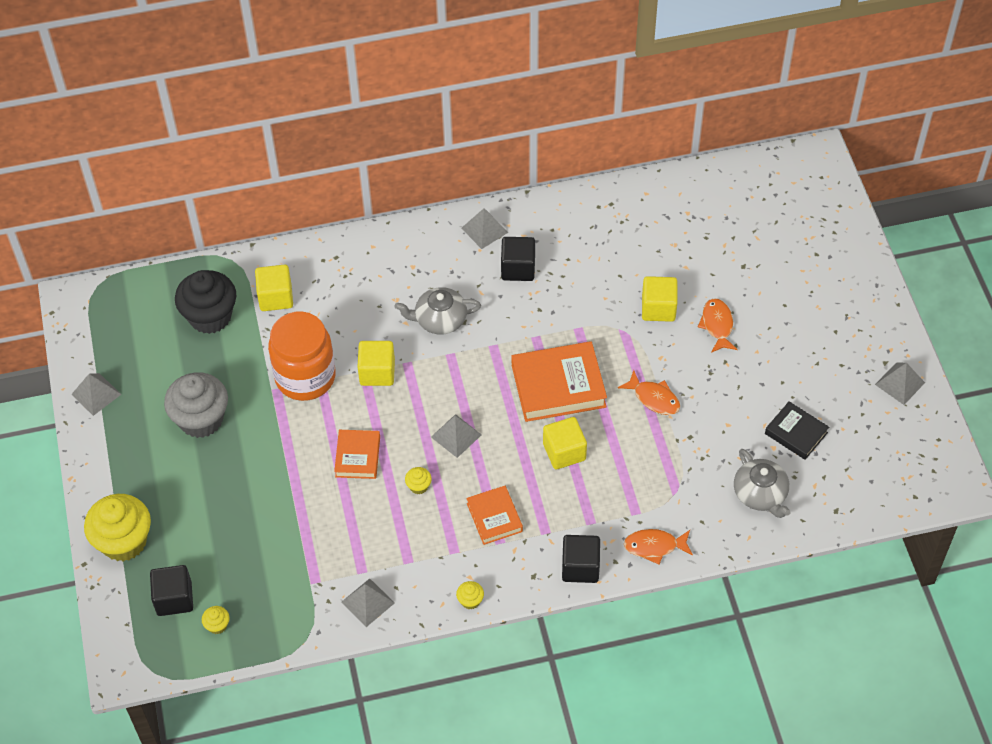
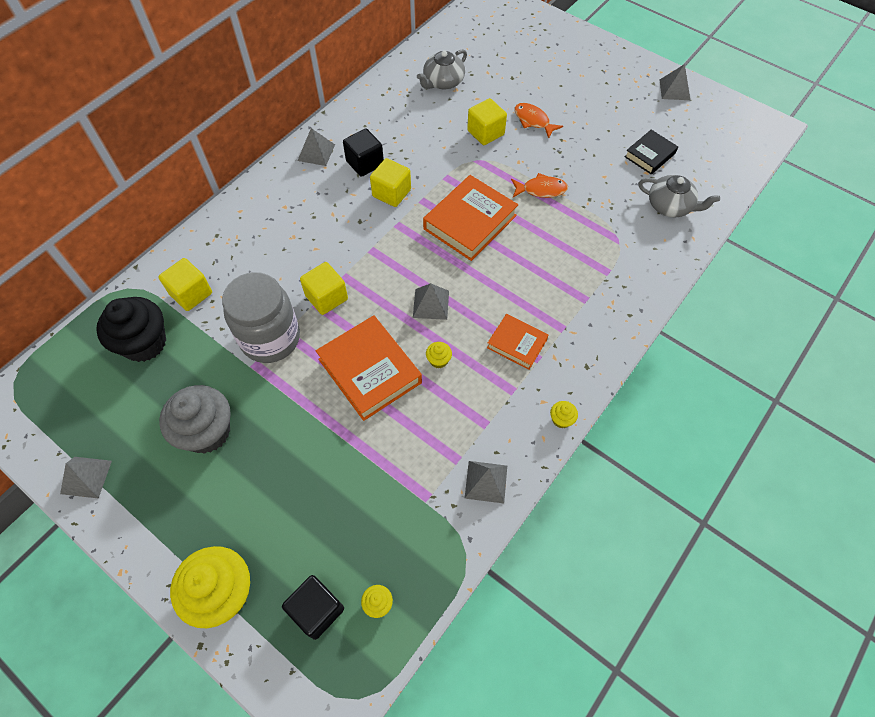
camera: 40 degrees left, 5 degrees up
(305, 377) = (270, 338): orange jar -> grey jar
(357, 457) = (369, 371): orange book -> orange book, size x1.72
(440, 319) = (340, 230): grey teapot -> grey teapot (443, 82)
(564, 452) = (519, 263): yellow cube -> yellow cube (391, 193)
(580, 567) = (611, 336): black cube -> none
(654, 546) = (643, 286): orange fish -> none
(796, 433) = (649, 155): black book -> black book turned 45 degrees counterclockwise

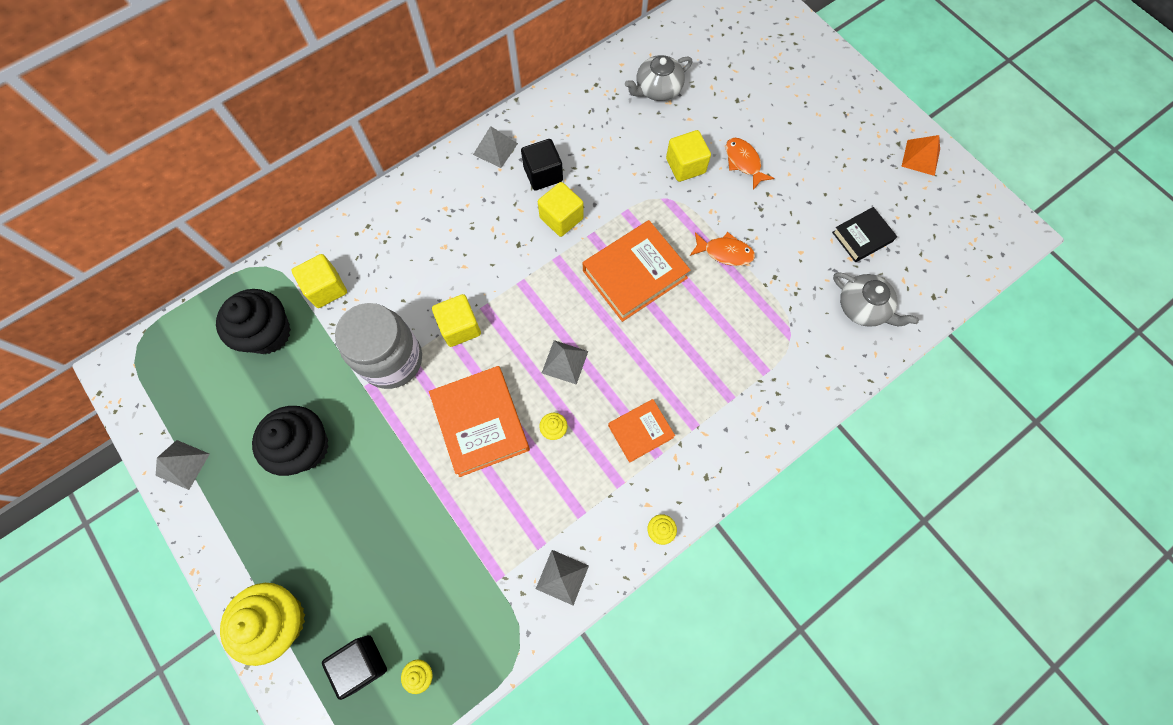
camera: 15 degrees right, 10 degrees up
(207, 432) = (305, 447): grey cupcake -> black cupcake
(516, 344) = (640, 431): orange book -> orange book turned 75 degrees counterclockwise
(674, 89) = (920, 157): grey pyramid -> orange pyramid

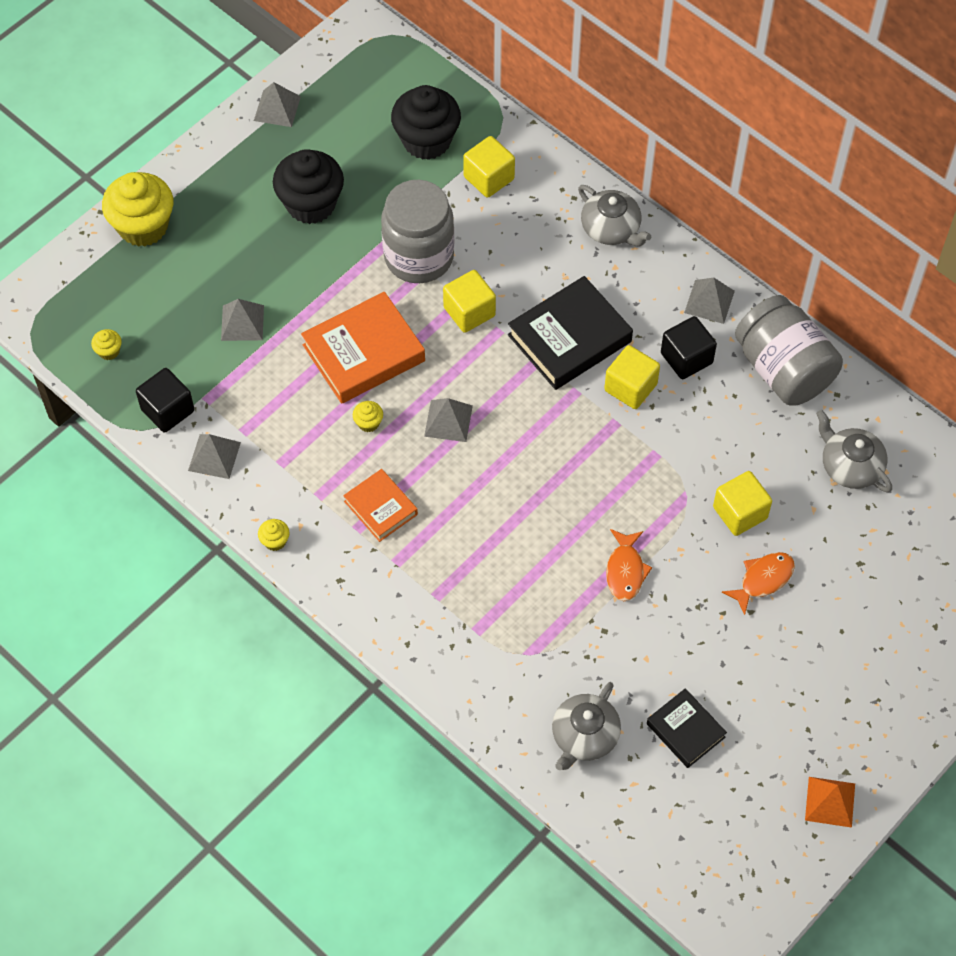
camera: 80 degrees right, 10 degrees down
(362, 663) = (113, 301): black cube -> black cube (167, 410)
(407, 204) = (611, 228): none -> grey teapot
(421, 531) = (242, 323): none -> grey pyramid
(505, 254) = (569, 338): none -> black book
(567, 113) = (783, 369): none -> grey jar
(635, 274) = (573, 476): orange book -> none

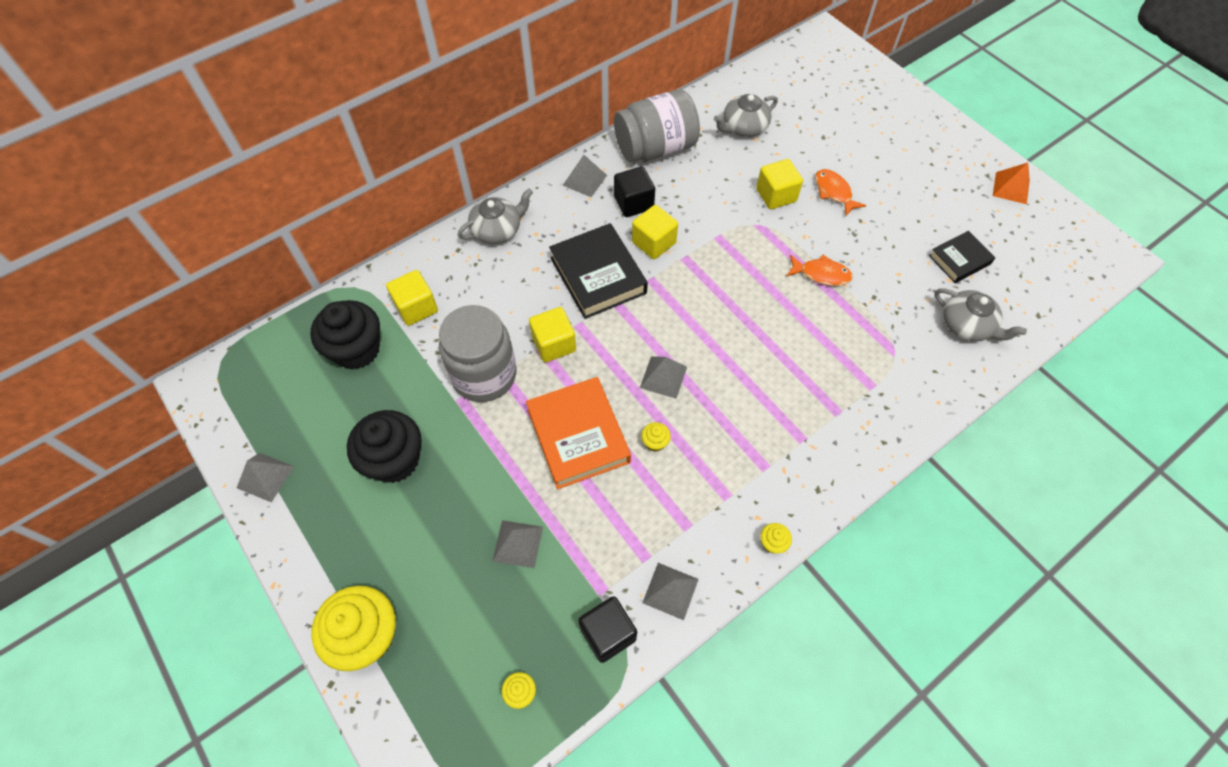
camera: 80 degrees left, 0 degrees up
(380, 508) = (746, 444): orange book -> none

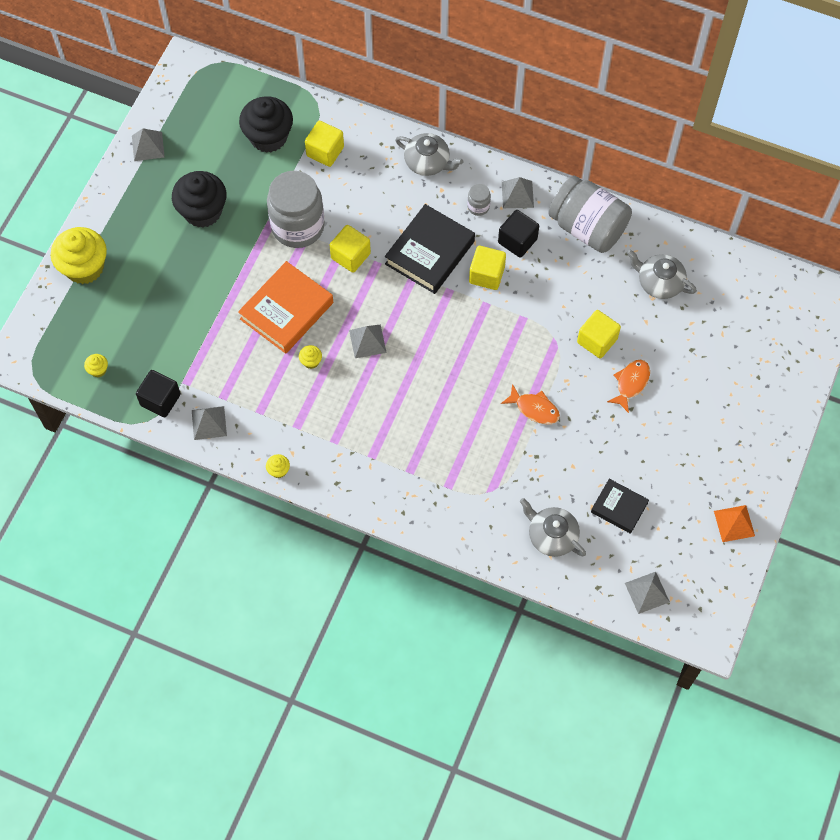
camera: 60 degrees right, 5 degrees up
(518, 543) = (188, 317): grey pyramid -> grey pyramid (647, 592)
(576, 214) = (478, 206): none -> grey jar
(821, 274) = (534, 409): orange fish -> orange fish turned 45 degrees counterclockwise
(967, 325) = (551, 535): grey teapot -> grey teapot turned 120 degrees clockwise

